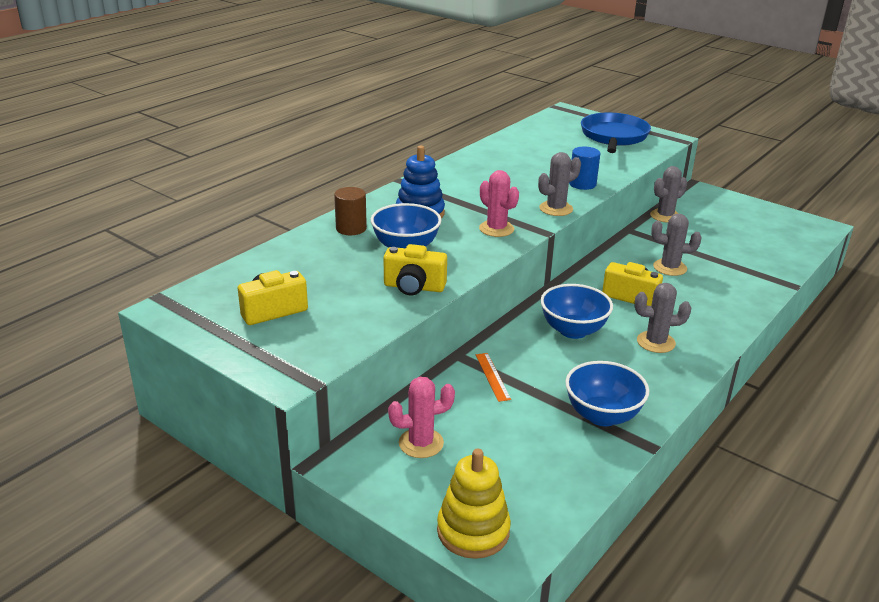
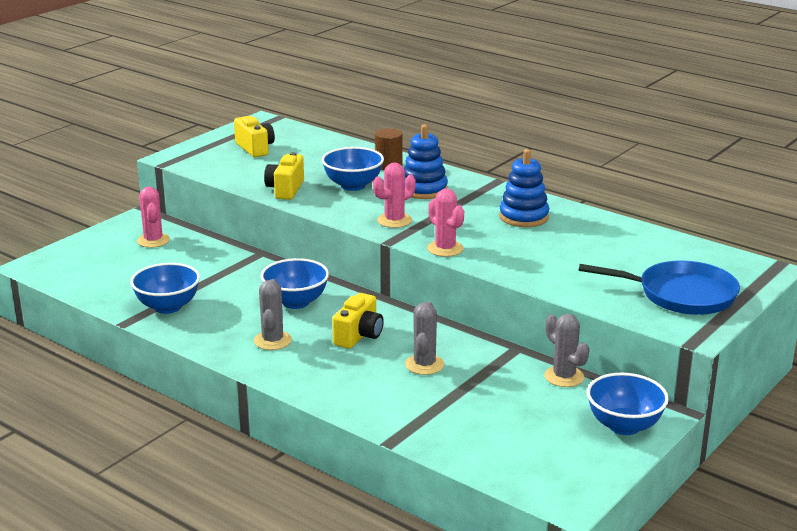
camera: 90 degrees right, 5 degrees down
(473, 531) = (62, 257): yellow stacking toy -> none
(484, 175) = (523, 217): none -> blue stacking toy
(492, 376) = (229, 265): orange ruler -> none
(556, 209) = (445, 249): grey cactus -> pink cactus
(582, 184) = (514, 266): blue cylinder -> none
(721, 202) = (624, 426): none -> blue bowl

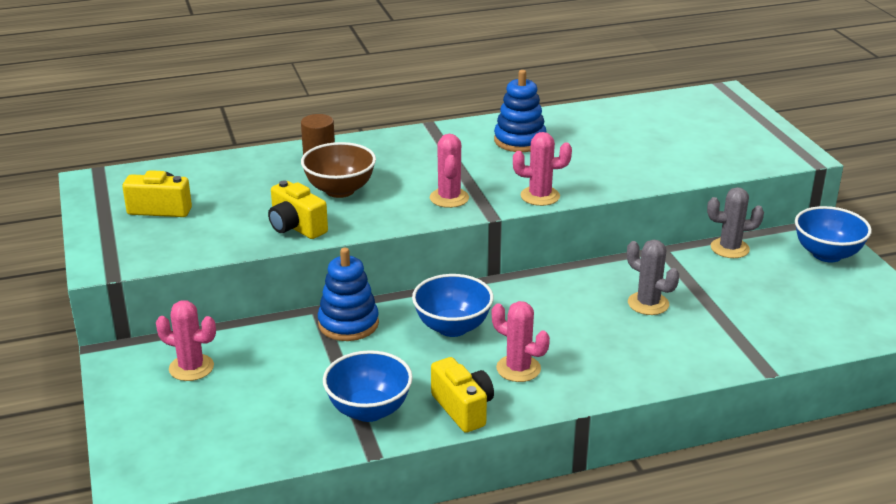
camera: 55 degrees left, 5 degrees up
(272, 341) = (518, 369): grey cactus -> pink cactus
(353, 185) = (340, 190): blue bowl -> brown bowl
(359, 336) = (560, 317): yellow camera -> yellow camera (463, 408)
(424, 190) = (400, 161): blue stacking toy -> blue stacking toy (348, 324)
(681, 295) = (734, 137): blue pan -> none

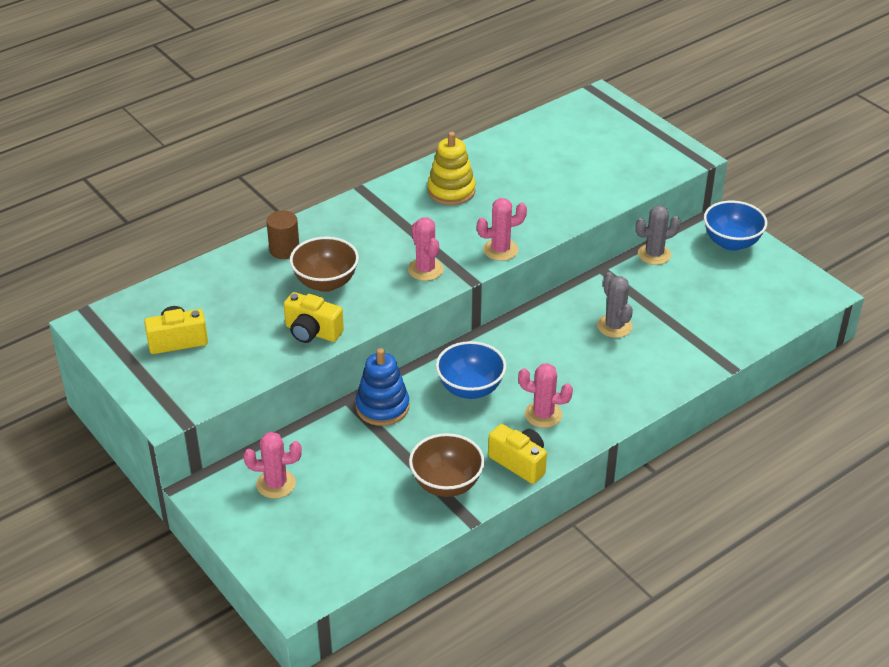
camera: 20 degrees left, 10 degrees up
(369, 410) = (446, 484): blue bowl -> brown bowl
(520, 141) = (451, 191): blue stacking toy -> yellow stacking toy
(648, 303) = (614, 326): grey cactus -> grey cactus turned 45 degrees clockwise

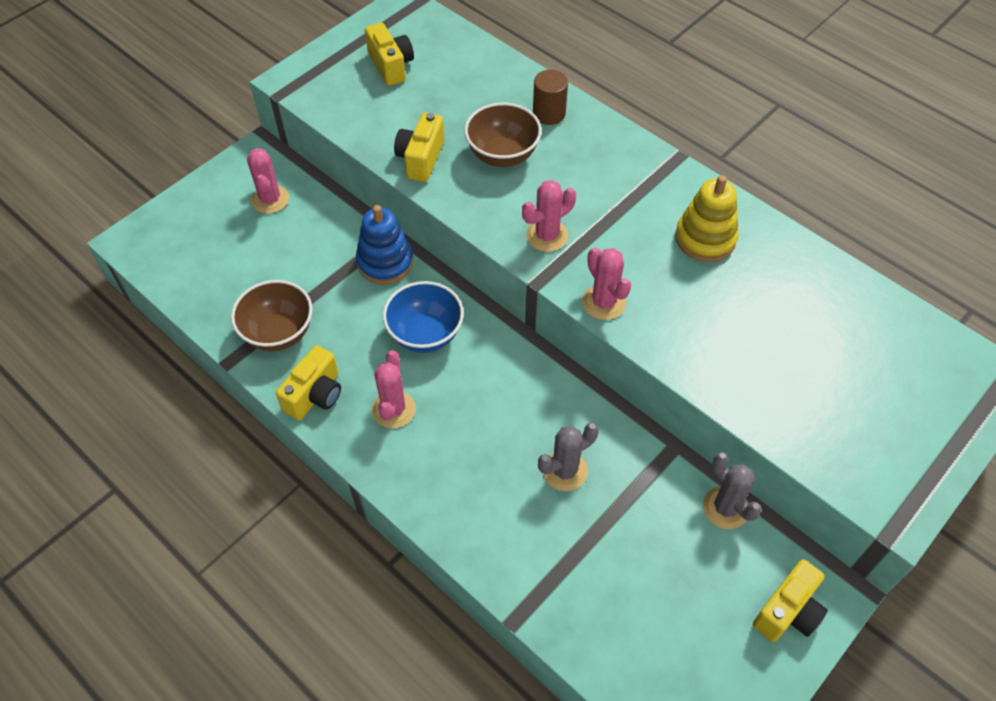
camera: 80 degrees right, 15 degrees up
(731, 243) = (788, 611): blue bowl -> yellow camera

